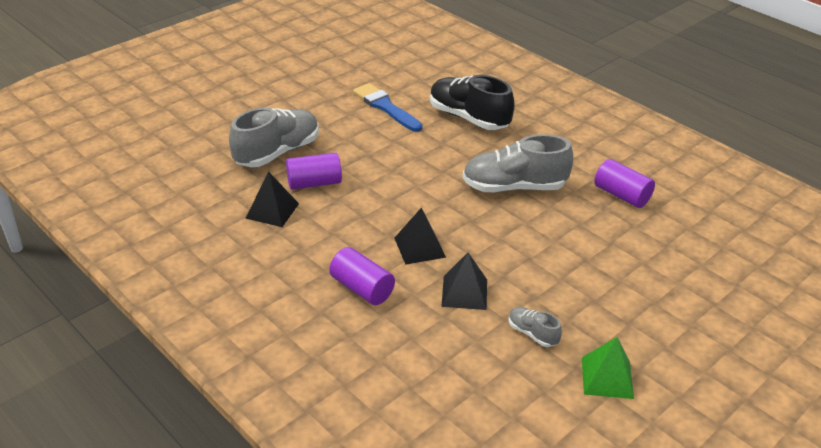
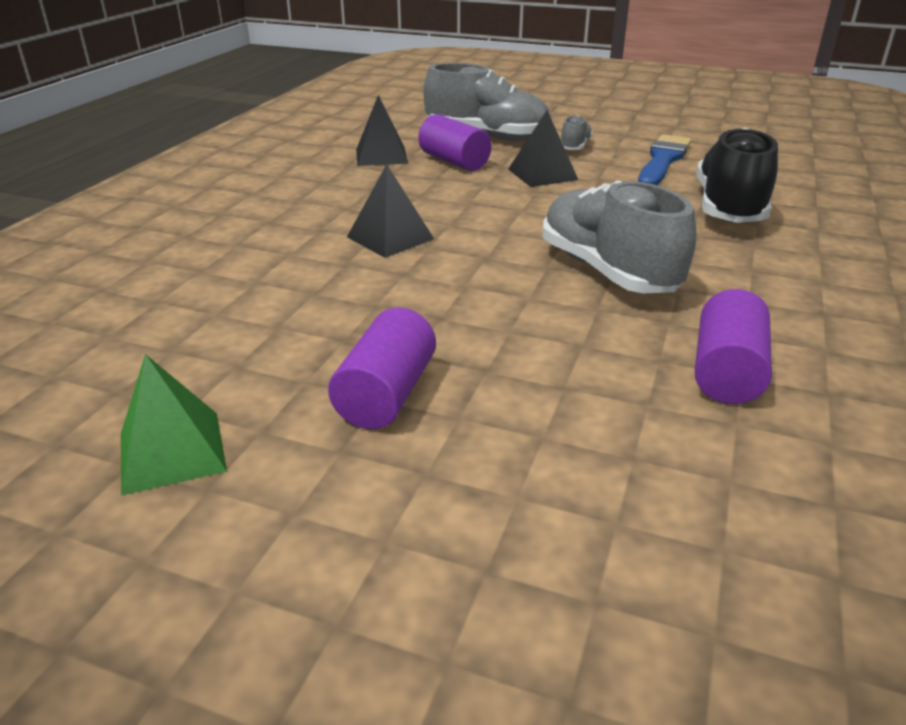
camera: 65 degrees right, 5 degrees down
(362, 288) = (279, 224): purple cylinder -> purple cylinder (386, 394)
(464, 292) = (316, 285): black pyramid -> black pyramid (542, 174)
(532, 333) = (254, 355): grey shoe -> grey shoe (575, 147)

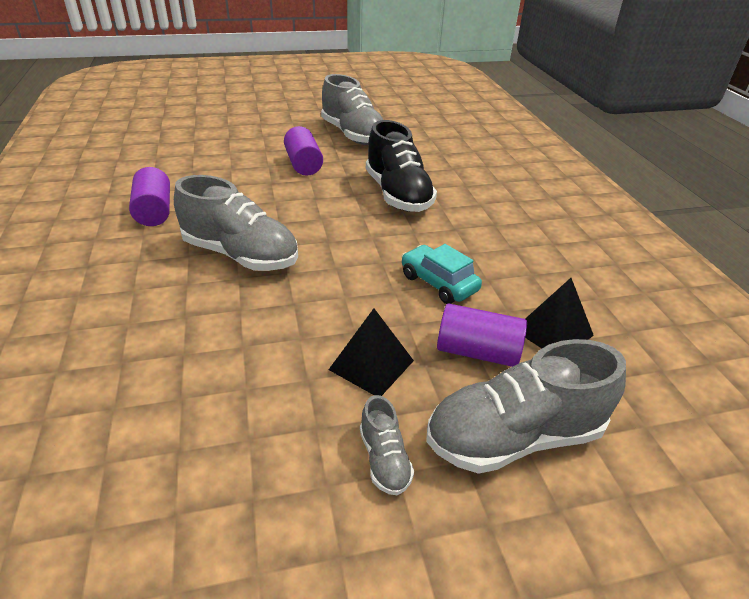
camera: 145 degrees right, 5 degrees up
(172, 451) = (353, 135): green pyramid -> grey shoe
(390, 238) = (404, 236): black pyramid -> none
(419, 197) = (438, 283): none -> turquoise car
(663, 160) = (248, 471): blue brush -> none
(729, 208) = (150, 376): black shoe -> black shoe (398, 194)

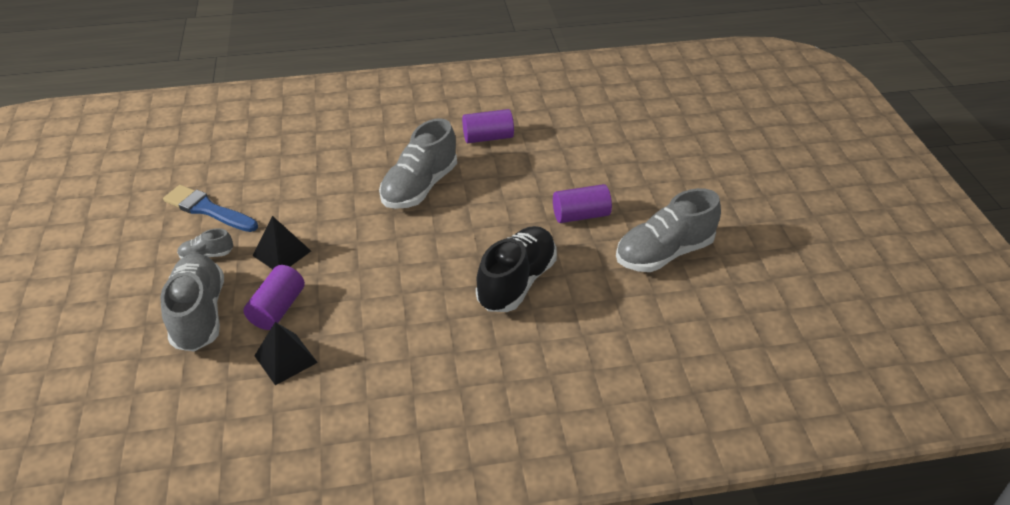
camera: 95 degrees right, 5 degrees up
(259, 490) = (207, 209): none -> blue brush
(398, 194) = (517, 282): black shoe -> black shoe turned 135 degrees clockwise
(438, 283) = (363, 296): turquoise car -> none

